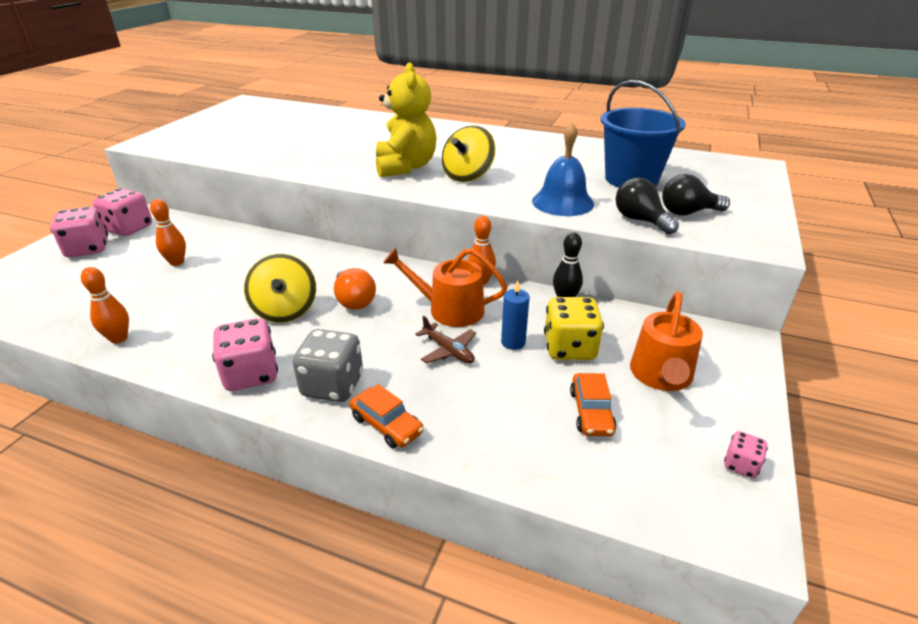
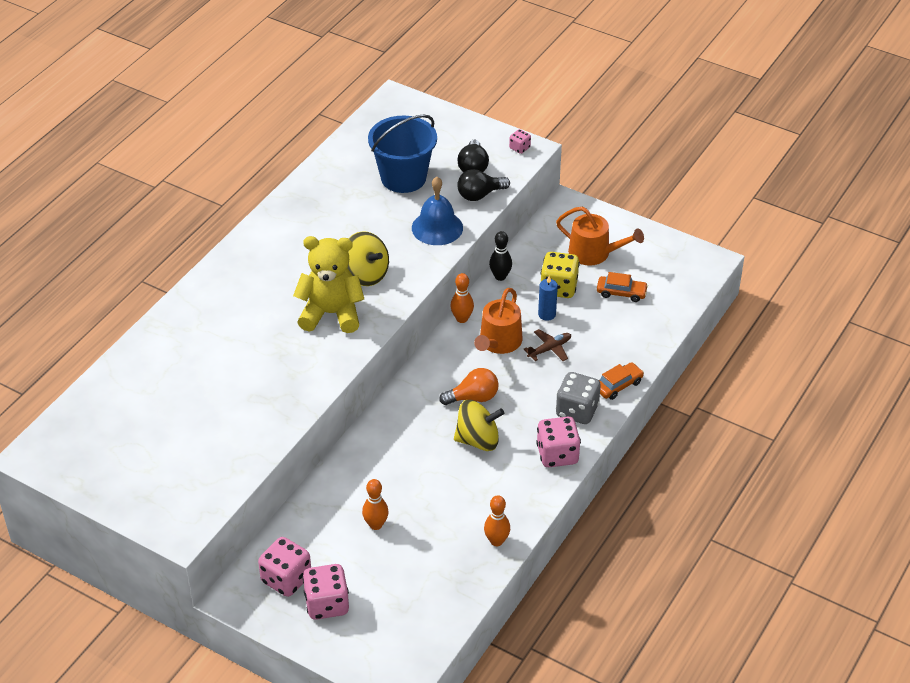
camera: 80 degrees left, 10 degrees up
(740, 465) = (669, 246): pink dice -> pink dice (519, 148)

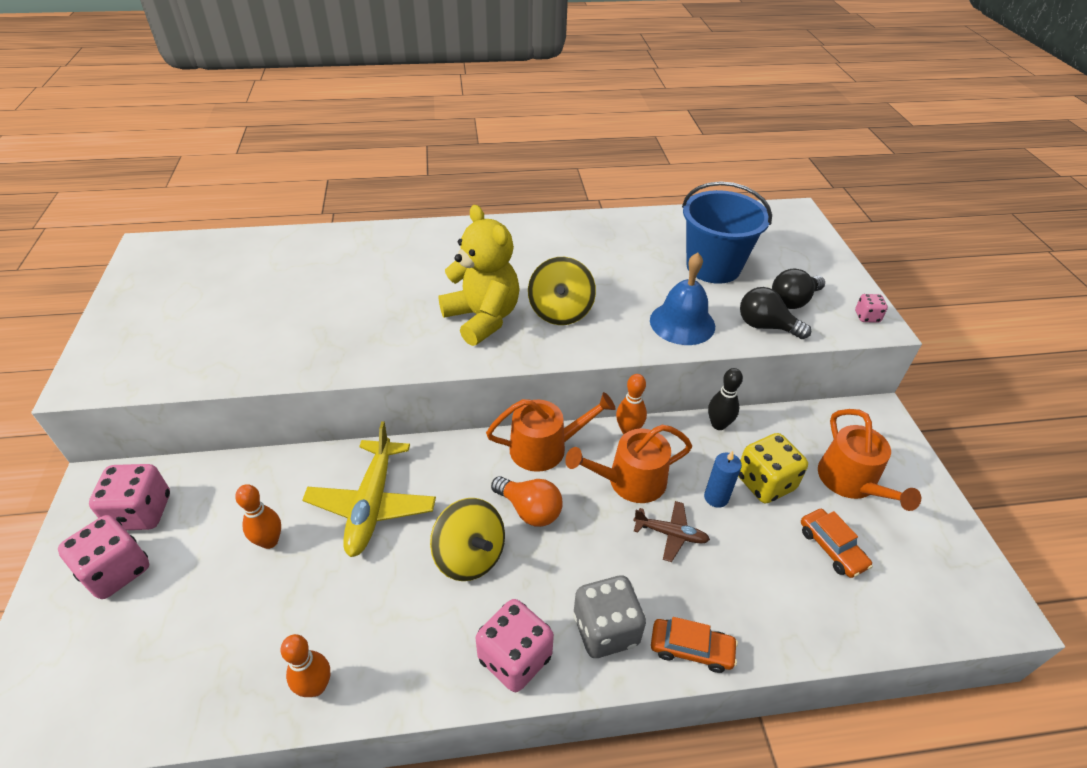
camera: 50 degrees right, 0 degrees up
(395, 466) = (372, 504): none -> yellow plane
(435, 364) = (545, 448): none -> orange watering can

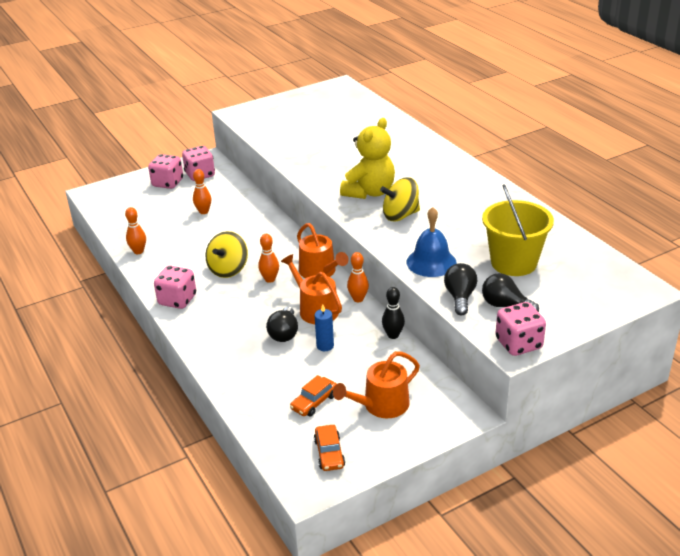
camera: 70 degrees right, 10 degrees down
(372, 504) = (242, 230): yellow plane -> none
(529, 510) = (270, 279): orange light bulb -> orange bowling pin
(605, 630) = (207, 324): grey dice -> none
(671, 534) = (284, 333): brown plane -> black light bulb
(691, 649) = (210, 356): orange car -> orange car (329, 453)
(713, 267) = (513, 263): blue bucket -> yellow bucket
(765, 483) = (352, 365): yellow dice -> none
(867, 317) = (518, 344): pink dice -> pink dice, size x1.96

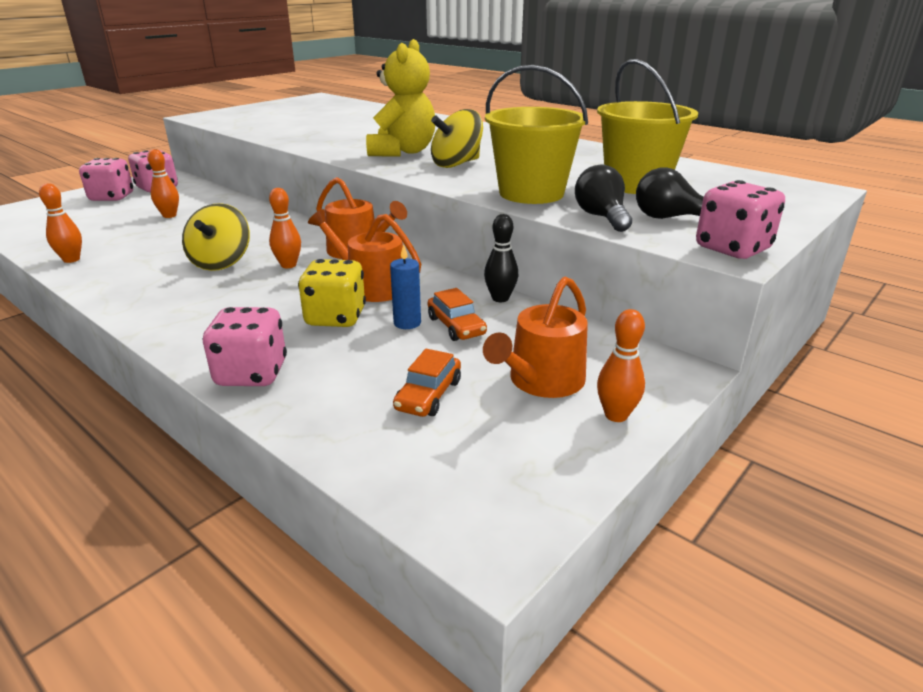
camera: 20 degrees left, 5 degrees down
(177, 300) = (144, 302): pink dice -> pink dice (251, 374)
(284, 333) = (335, 317): black light bulb -> yellow dice
(329, 453) = (499, 468): orange car -> orange car (456, 326)
(358, 299) = (426, 269): orange bowling pin -> orange bowling pin (616, 415)
(431, 262) = (531, 193): blue bell -> yellow bucket

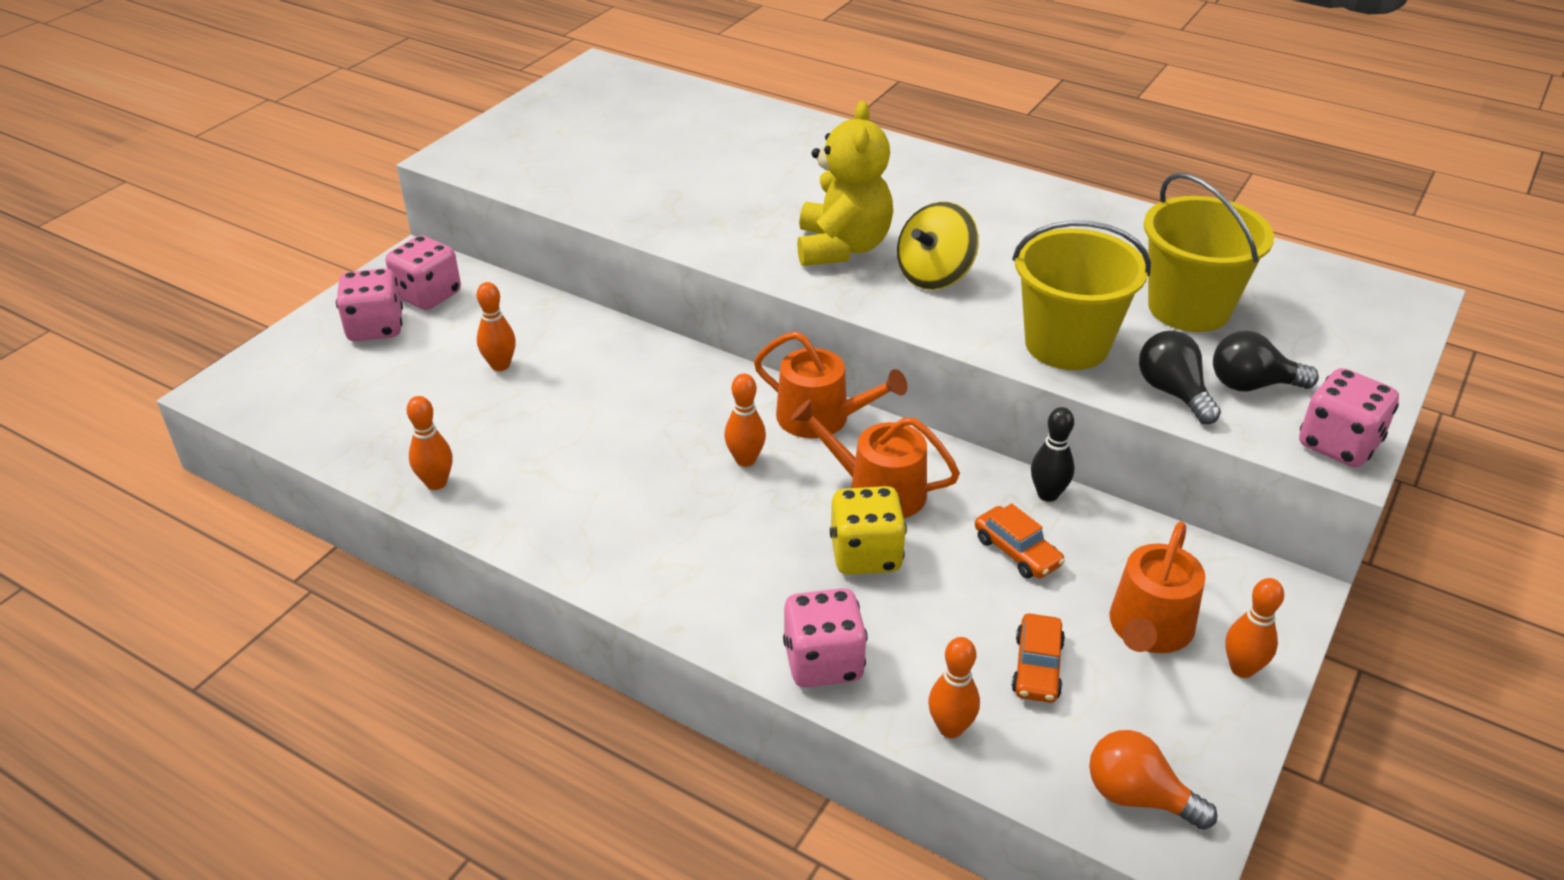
camera: 10 degrees left, 10 degrees up
(221, 262) = (650, 464): yellow spinning top -> none
(324, 427) = (950, 728): none -> orange bowling pin
(407, 323) = (957, 553): blue candle -> none
(468, 498) = (1138, 796): none -> orange light bulb

